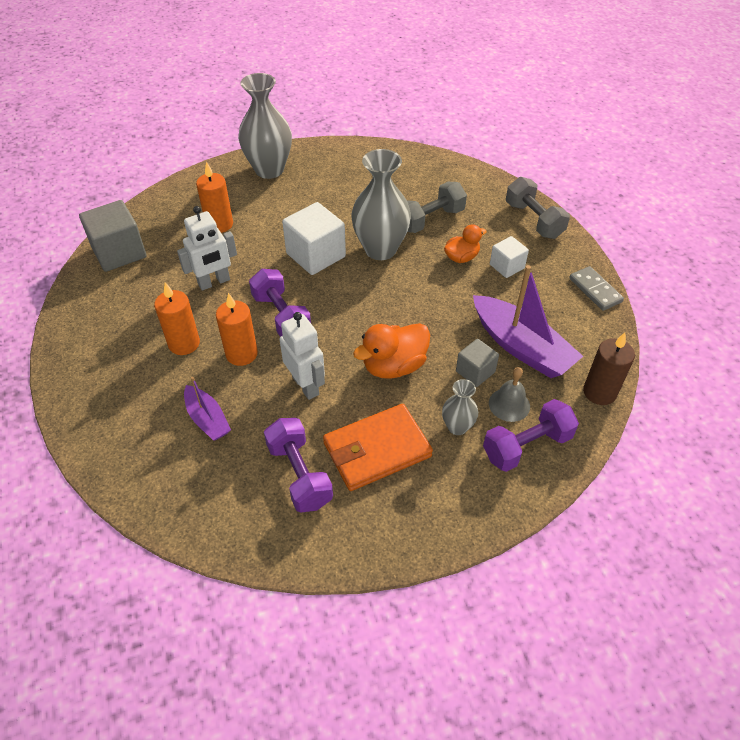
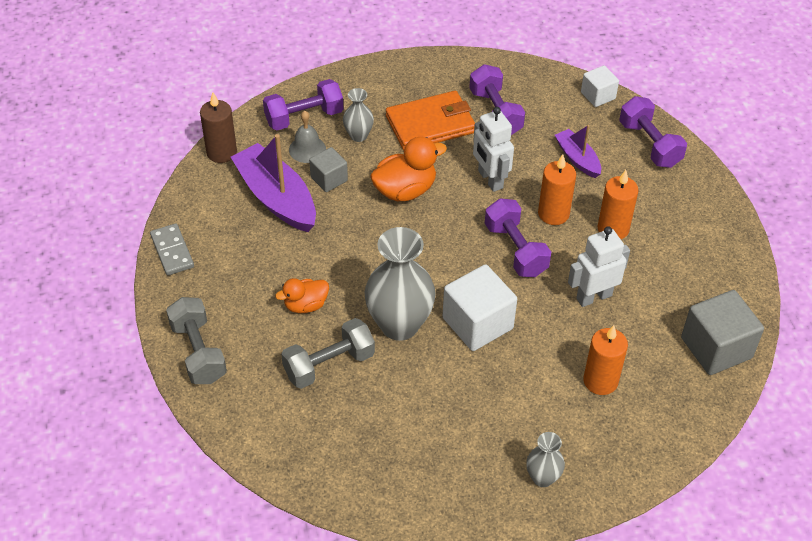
camera: 175 degrees left, 0 degrees up
(119, 446) = (649, 144): none -> purple dumbbell
(269, 170) = (542, 478): grey vase -> grey vase, size x0.50
(506, 266) = (257, 289): white cube -> white cube (598, 95)

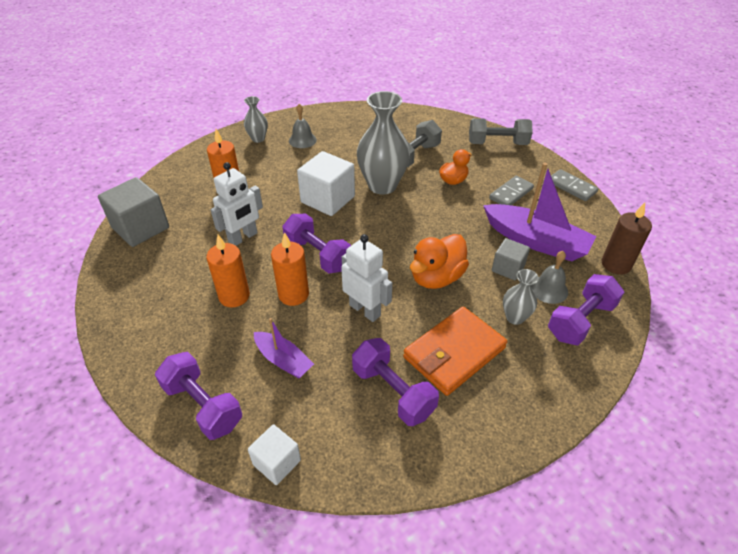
camera: 160 degrees right, 5 degrees down
(198, 352) = (497, 143): grey dumbbell -> grey dumbbell turned 45 degrees counterclockwise
(251, 264) = (511, 193): none -> grey domino
(475, 451) = (302, 140): none -> grey bell

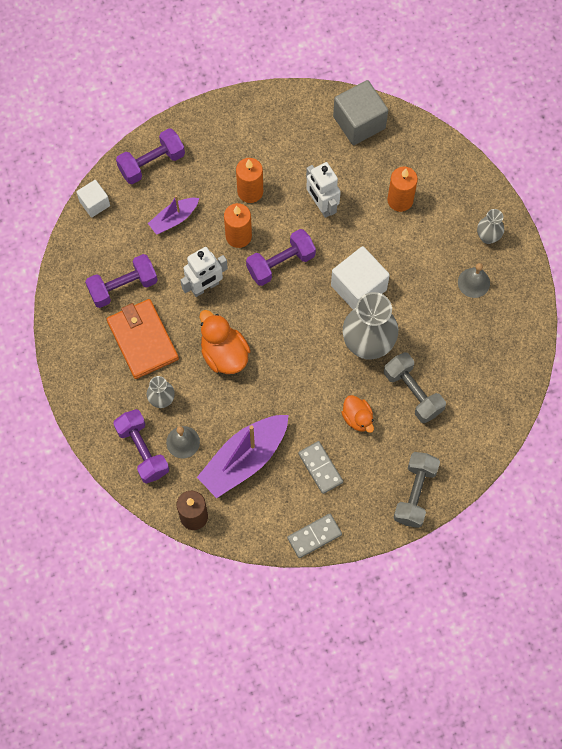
camera: 105 degrees right, 25 degrees up
(508, 268) = (217, 418): grey cube -> none

